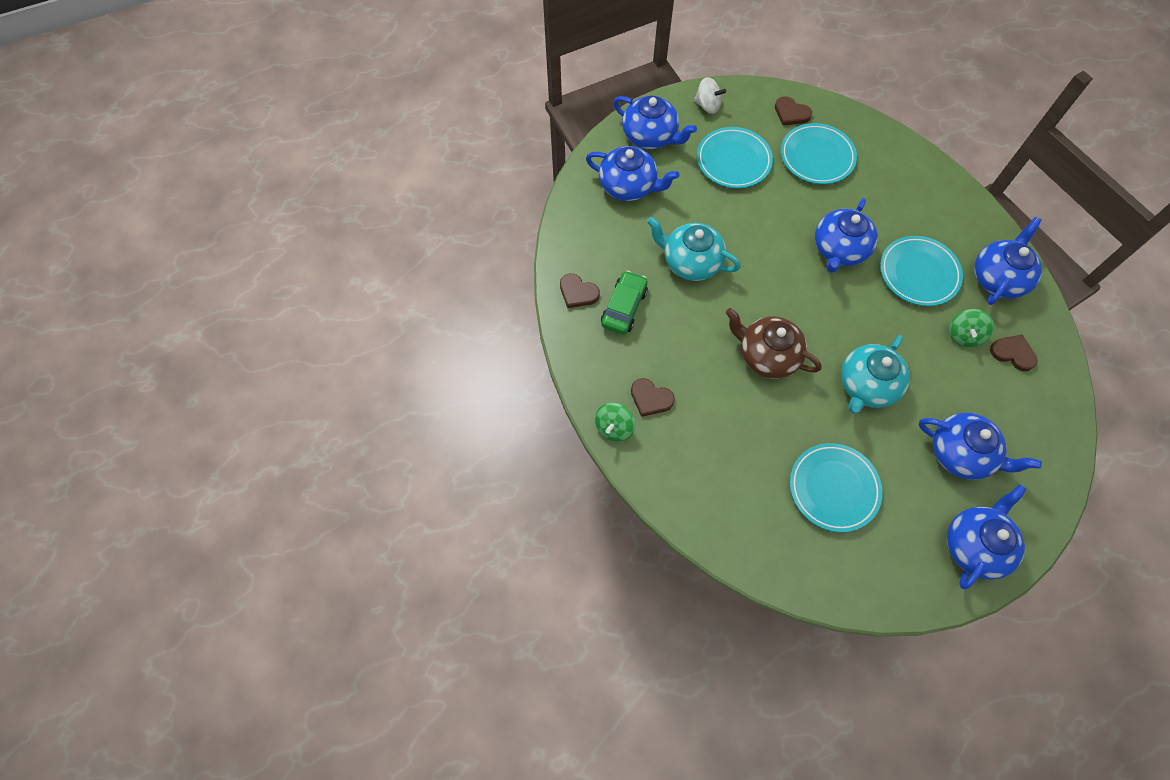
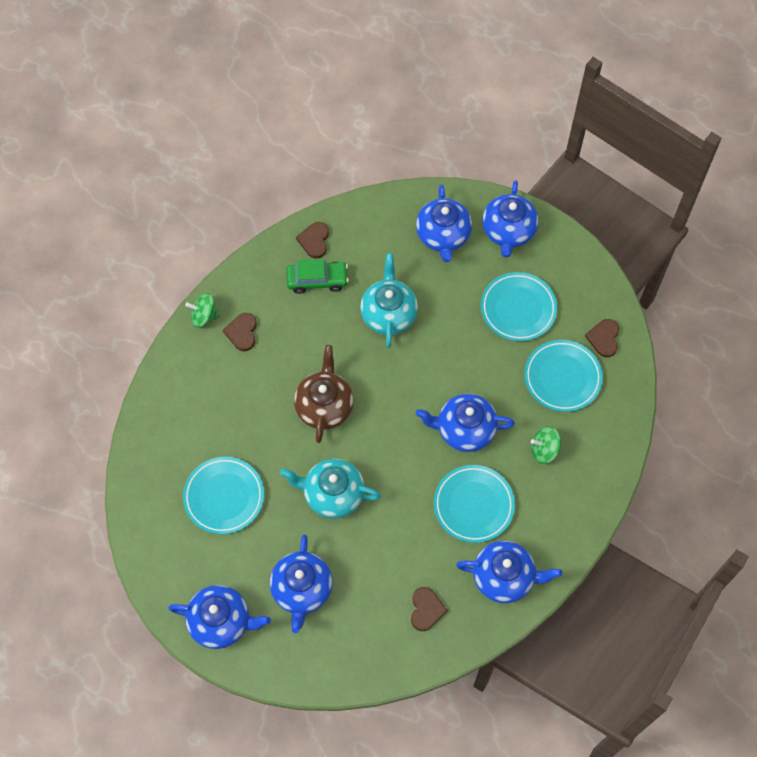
camera: 65 degrees right, 0 degrees up
(707, 105) = (571, 264): white spinning top -> none
(964, 335) = (424, 562): green spinning top -> green spinning top (544, 450)

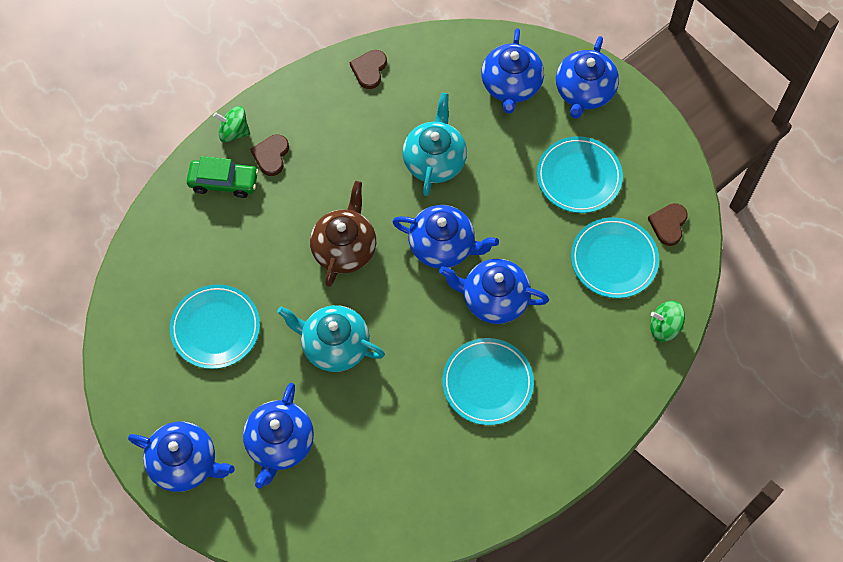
camera: 10 degrees right, 0 degrees up
(317, 280) = (364, 112): green car -> green car (224, 182)
(426, 610) = (412, 489): brown heart -> none
(504, 577) = (506, 468): blue teapot -> blue teapot (443, 246)
(544, 450) = (578, 336): green spinning top -> green spinning top (664, 327)

